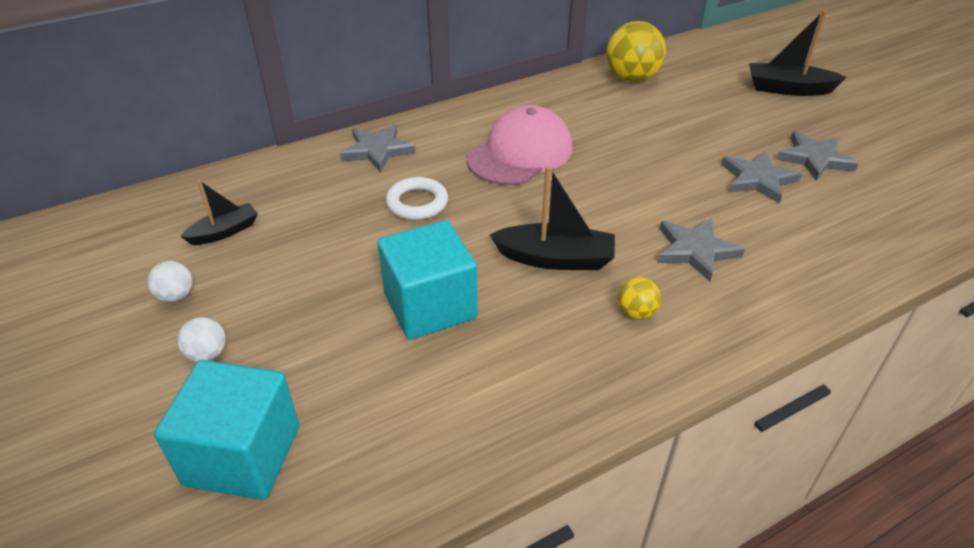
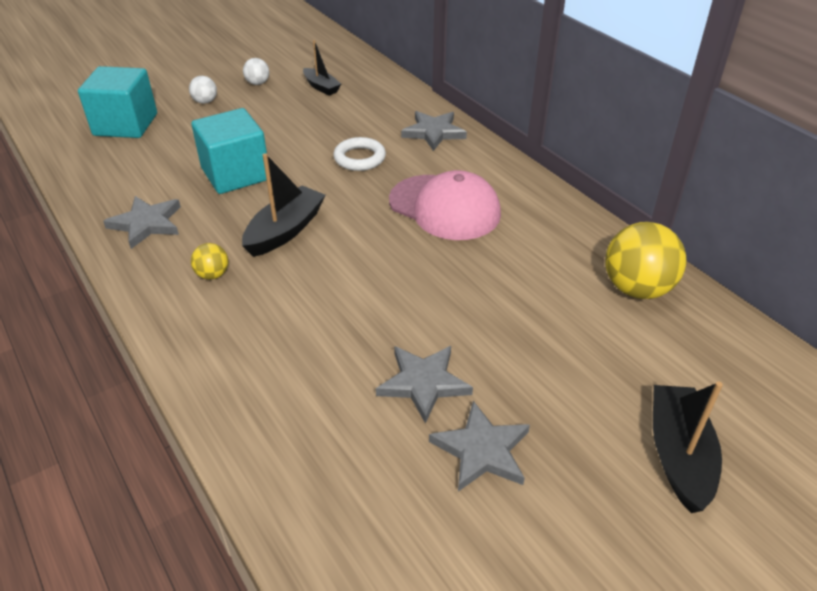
camera: 85 degrees right, 0 degrees up
(555, 259) = (285, 231): black boat -> black boat turned 150 degrees counterclockwise
(695, 250) = (293, 317): grey star -> grey star (147, 224)

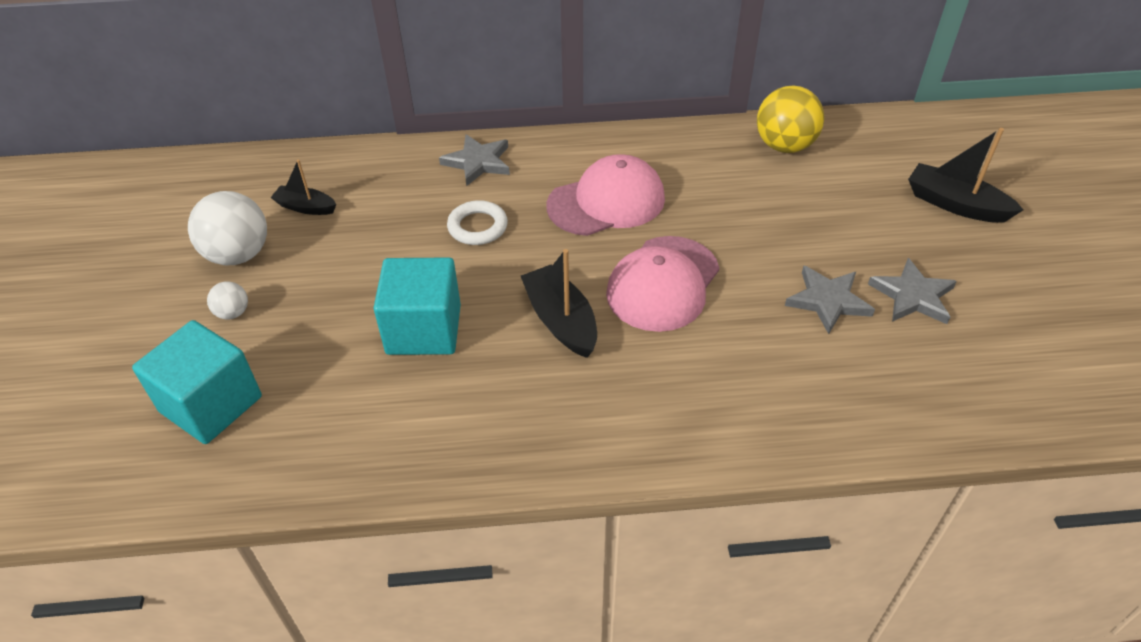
camera: 60 degrees left, 5 degrees up
(147, 224) = (460, 432): grey star -> none
(212, 274) = (595, 397): yellow ball -> none
(257, 83) = (238, 255): white ball -> white ball, size x2.04
(321, 87) = (306, 207): black boat -> black boat turned 150 degrees counterclockwise
(367, 270) = (663, 284): none -> pink cap

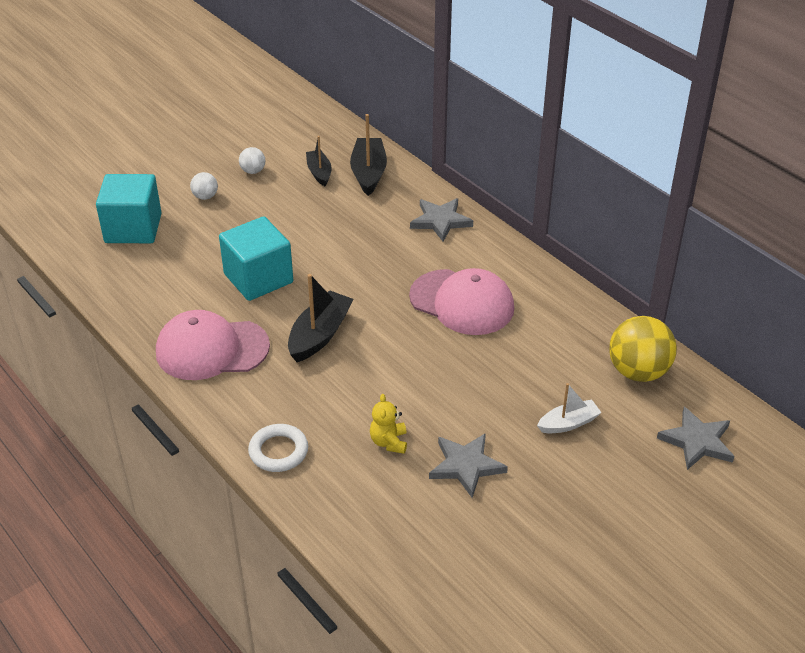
camera: 55 degrees right, 5 degrees down
(238, 255) = (253, 171): white ball -> white ball, size x0.49
(477, 227) = (373, 254): white ring -> white ring (278, 451)
(663, 284) = (401, 369): pink cap -> pink cap (212, 349)
(759, 339) = (389, 442): none -> yellow teddy bear
(818, 213) = (568, 423): none -> white boat
(913, 296) = (519, 516): grey star -> grey star (697, 441)
(955, 204) = (672, 508): black boat -> black boat (368, 173)

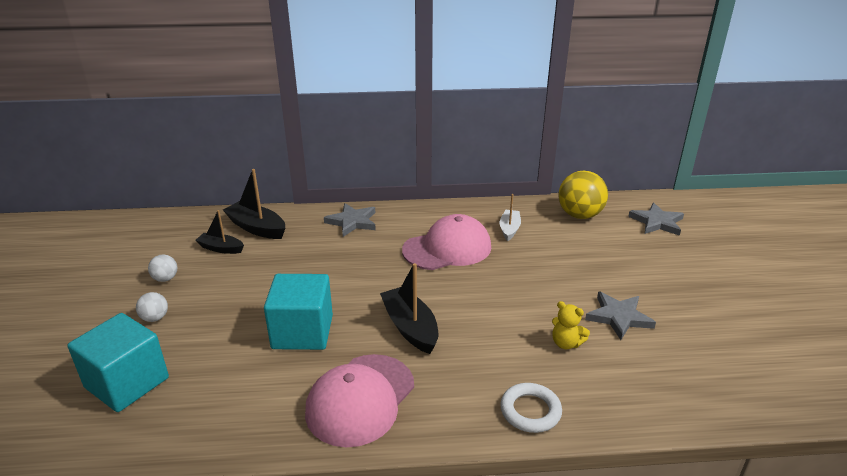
camera: 55 degrees left, 10 degrees down
(568, 423) = (607, 258): white boat -> white boat (509, 229)

